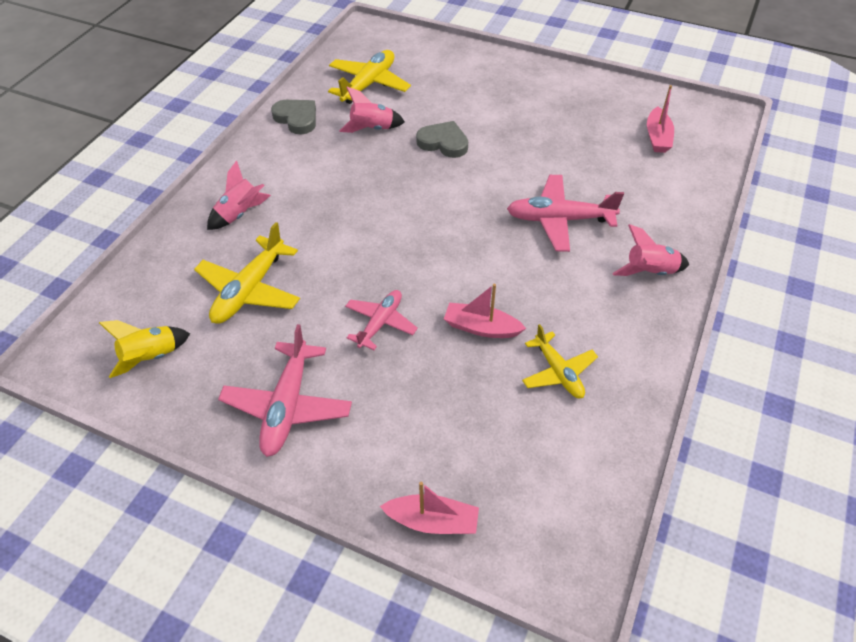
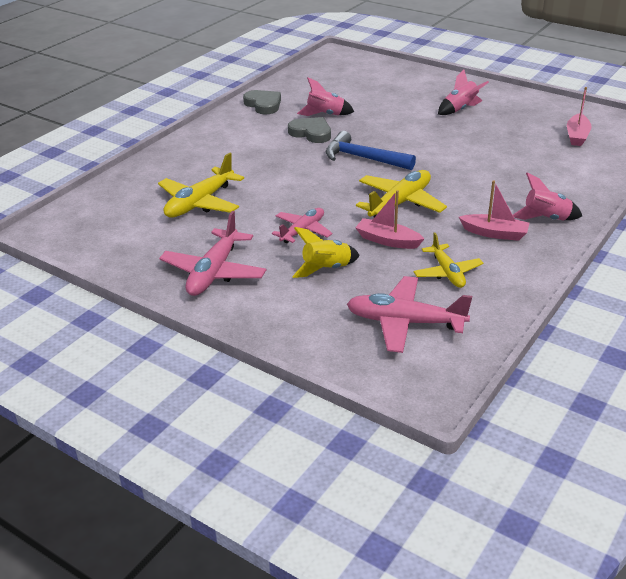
camera: 10 degrees right, 15 degrees down
(151, 357) = (112, 235): yellow rocket -> yellow rocket (326, 269)
(240, 214) = (203, 158): pink rocket -> pink rocket (460, 109)
(369, 84) = (329, 88): yellow plane -> yellow plane (400, 203)
(429, 196) = (363, 158): none -> blue hammer
(432, 521) = (316, 350): pink boat -> pink boat (494, 233)
(443, 143) = (384, 127): grey heart -> grey heart (311, 133)
(559, 219) = (474, 181): pink plane -> pink plane (405, 322)

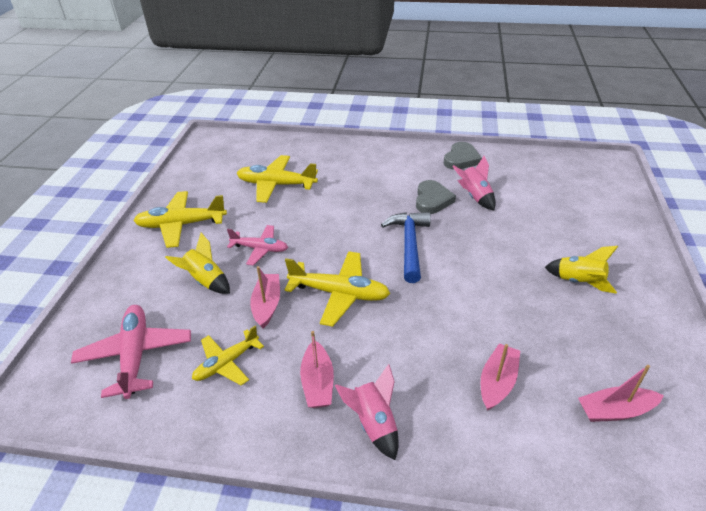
camera: 65 degrees right, 5 degrees up
(214, 272) = (181, 225): pink plane -> yellow plane
(460, 109) = (579, 282): pink rocket -> yellow rocket
(534, 165) = (497, 382): none -> pink boat

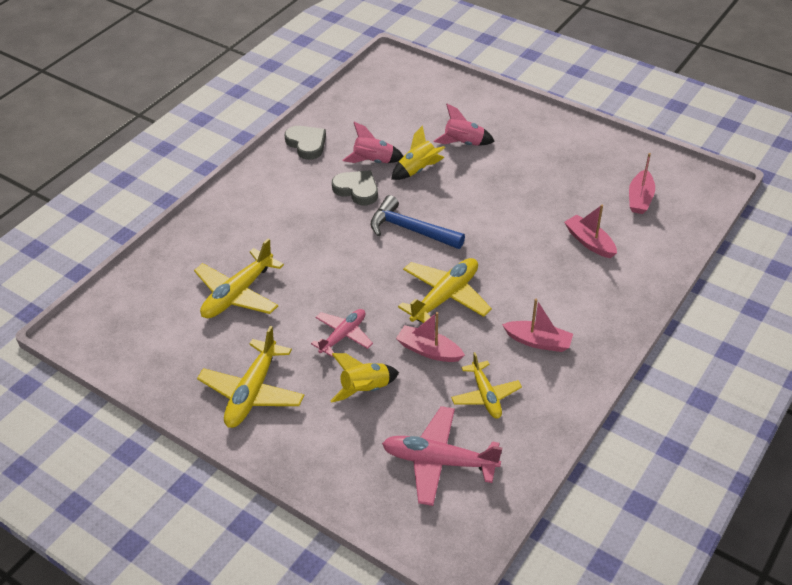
camera: 65 degrees left, 5 degrees up
(374, 423) = (592, 321): pink rocket -> pink rocket (463, 143)
(579, 282) = (519, 155): yellow rocket -> yellow rocket (418, 170)

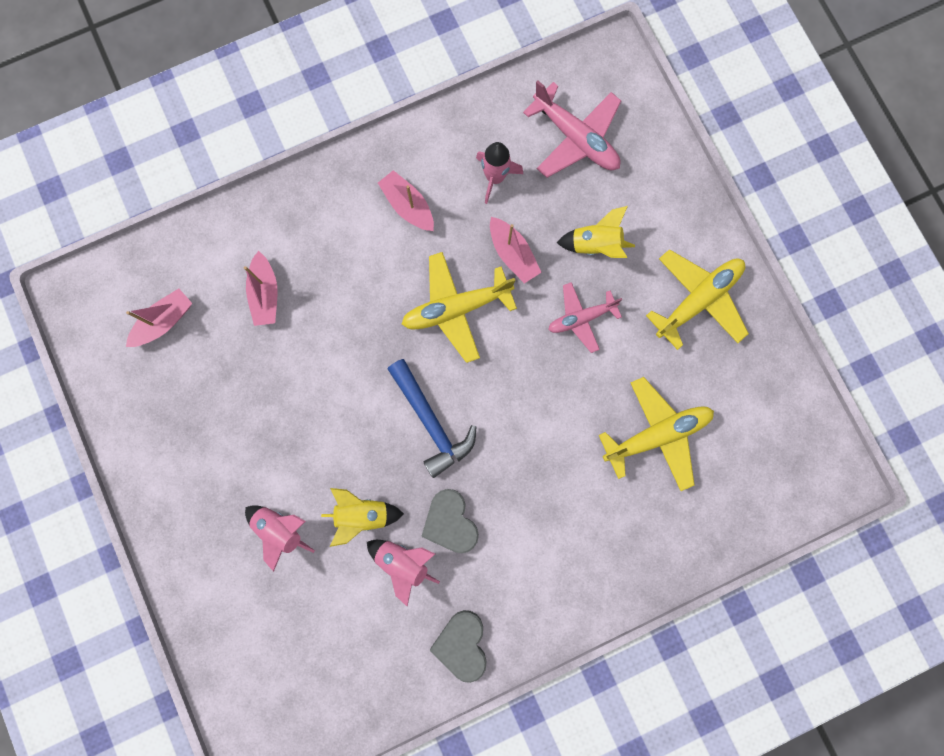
camera: 150 degrees left, 35 degrees up
(485, 395) = (495, 178): yellow plane -> pink rocket

